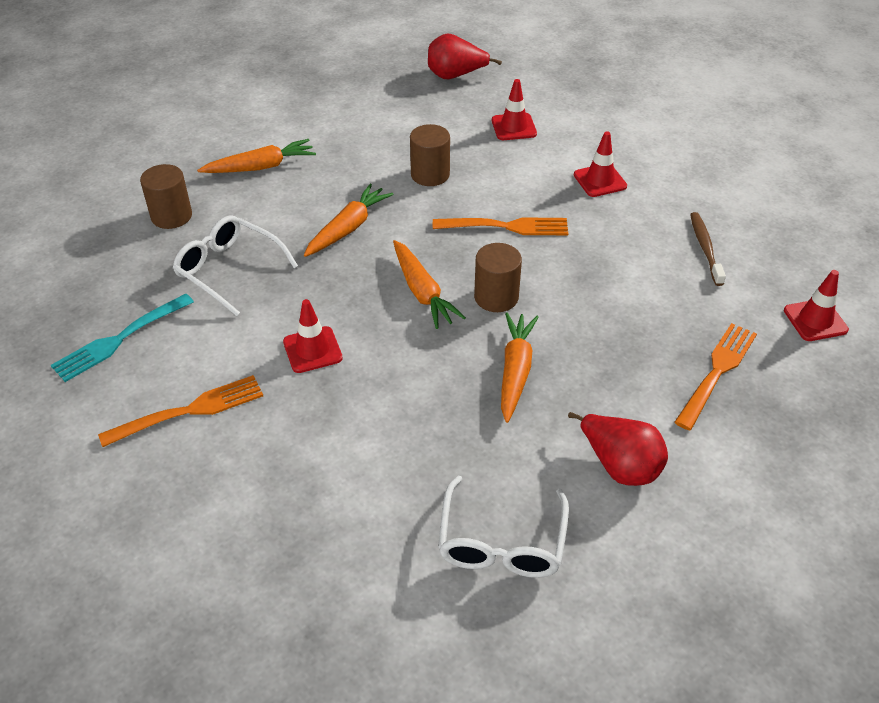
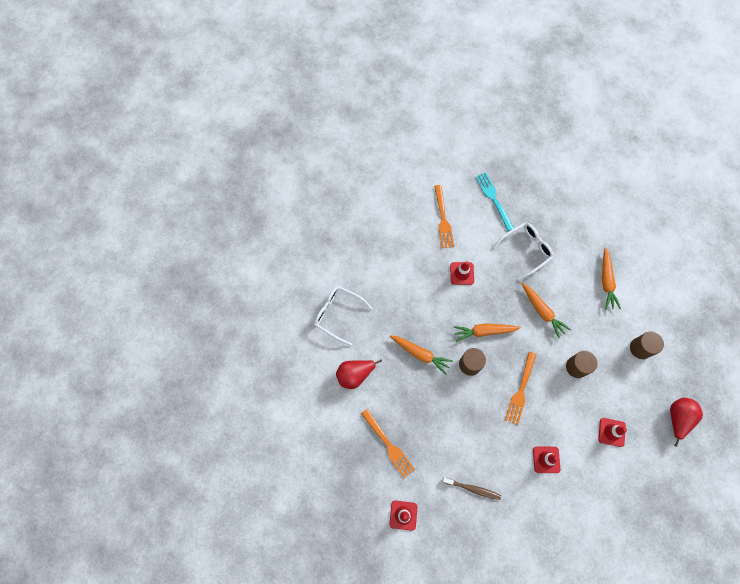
camera: 110 degrees right, 25 degrees up
(171, 216) = (575, 232): brown cylinder -> brown cylinder (640, 348)

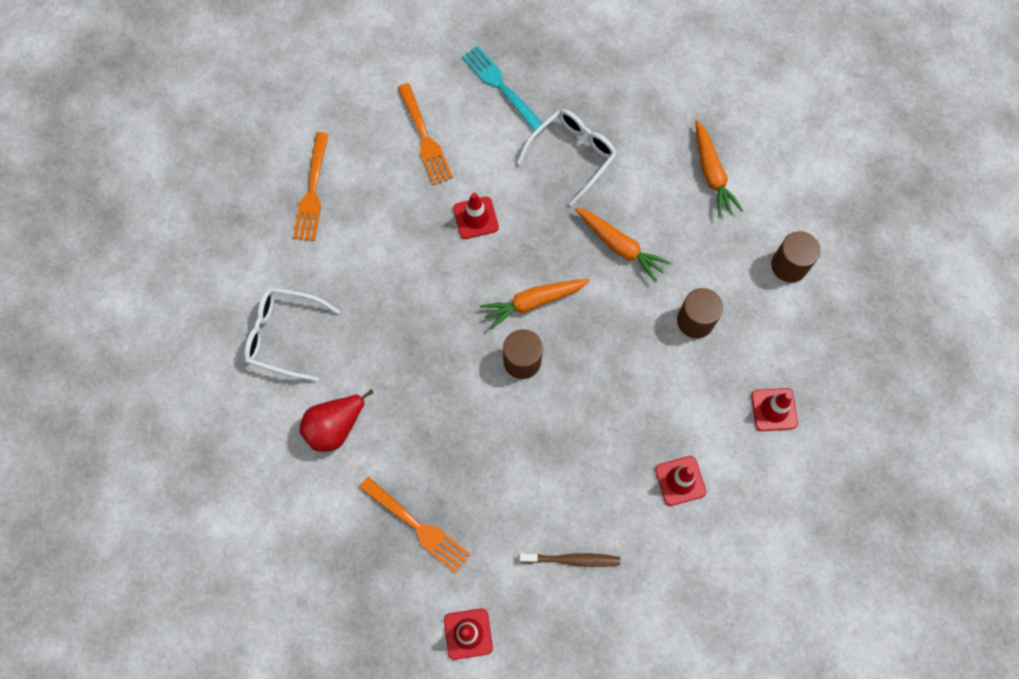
camera: 15 degrees left, 0 degrees up
(420, 354) = (437, 365): orange carrot -> none
(521, 390) = (614, 380): orange fork -> orange fork (312, 190)
(677, 418) = (872, 360): red pear -> none

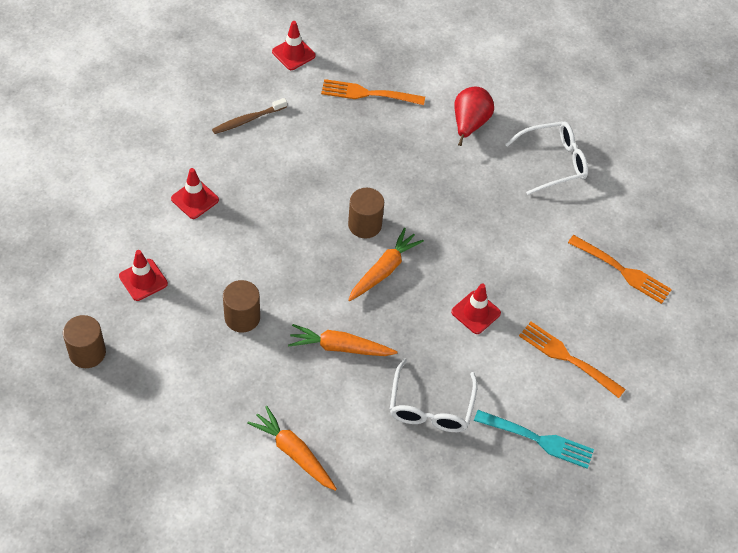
camera: 145 degrees right, 15 degrees down
(312, 190) = (621, 270): orange fork -> orange fork turned 150 degrees clockwise
(789, 265) = (181, 402): brown cylinder -> brown cylinder (87, 352)

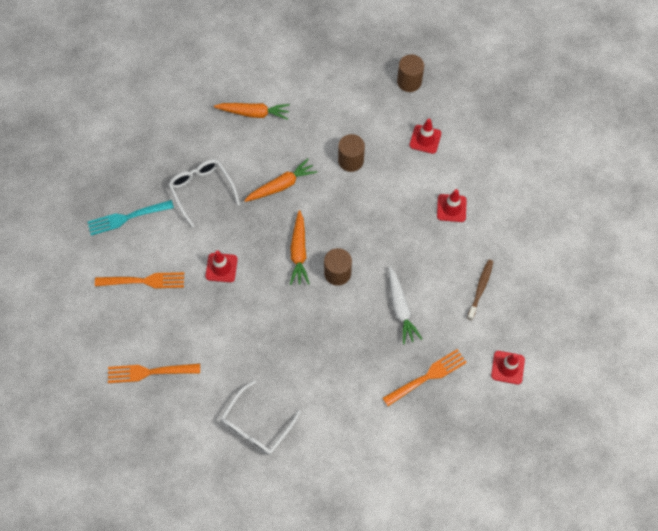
camera: 145 degrees right, 10 degrees up
(336, 156) = (400, 308): none -> white carrot
(469, 124) = (338, 410): red pear -> none

